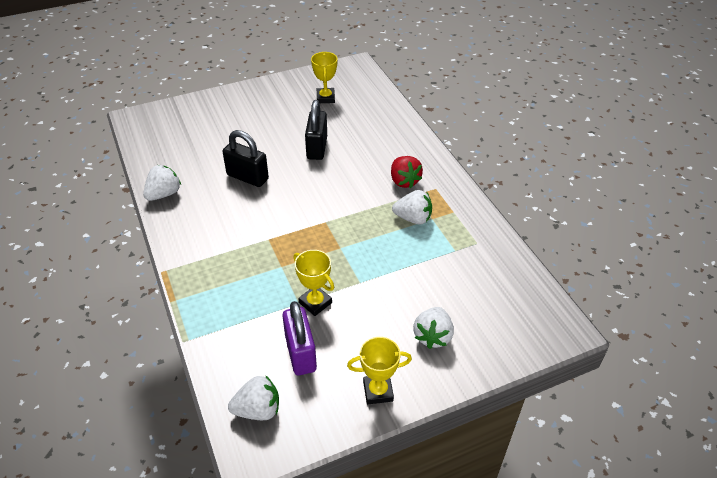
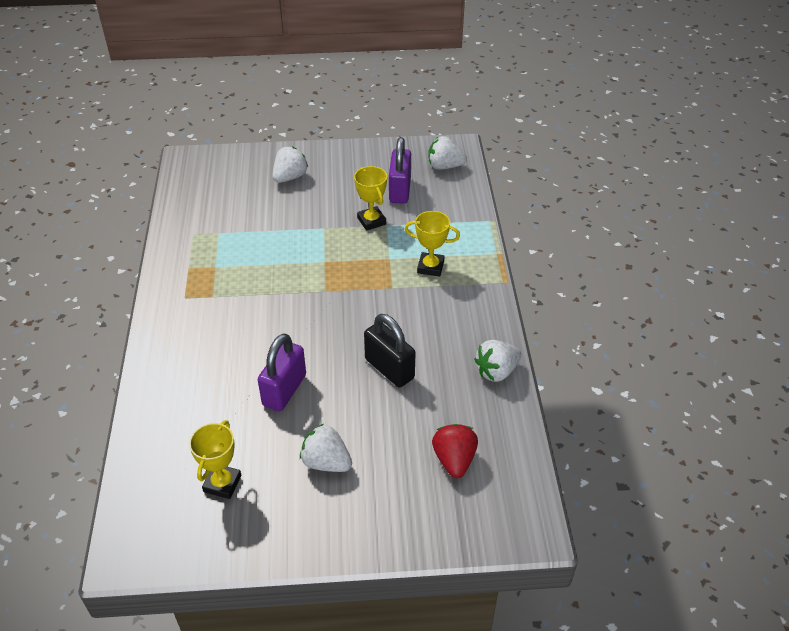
camera: 160 degrees left, 0 degrees up
(317, 148) = (284, 390): black padlock -> purple padlock
(378, 391) = (353, 157): yellow trophy -> yellow trophy (430, 267)
(404, 181) = (211, 314): red strawberry -> red strawberry (454, 460)
(413, 218) = (234, 271): white strawberry -> white strawberry (326, 462)

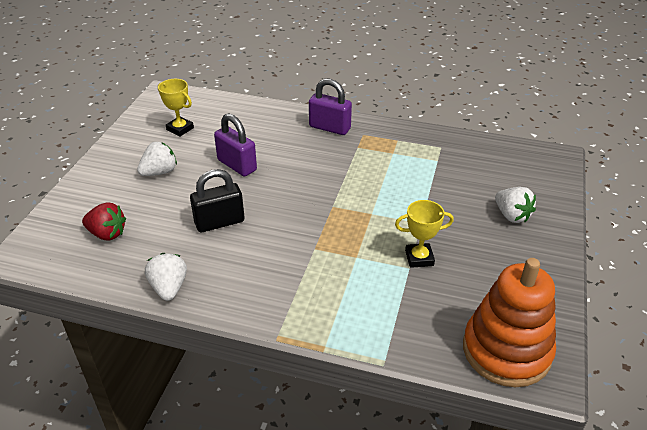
camera: 110 degrees right, 5 degrees down
(400, 190) = (466, 294): purple padlock -> purple padlock (329, 128)
(430, 267) = (329, 283): yellow trophy -> none
(444, 166) = (506, 350): white strawberry -> orange stacking toy

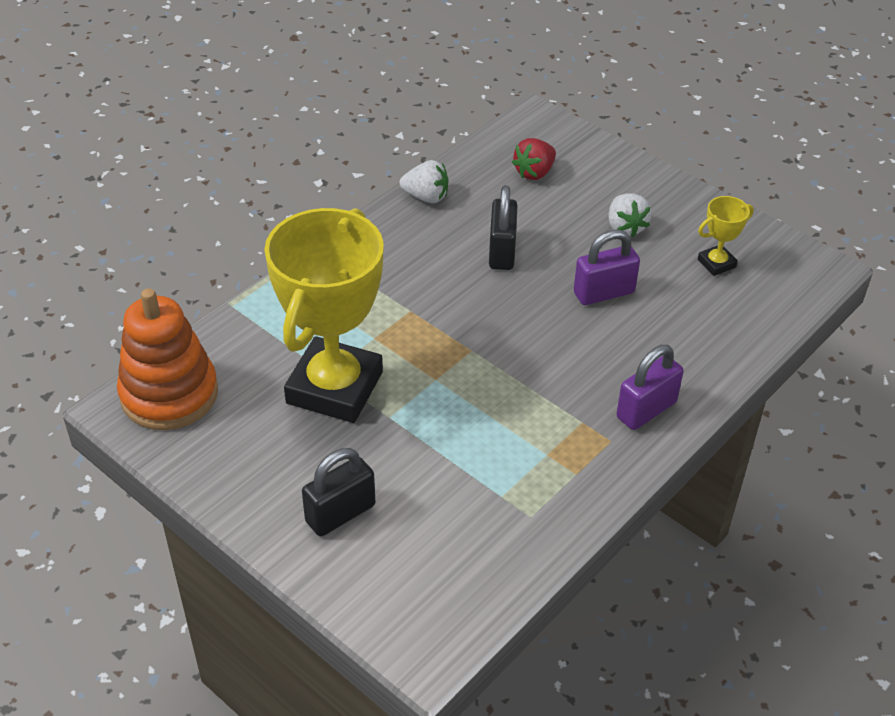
camera: 115 degrees right, 5 degrees up
(419, 258) = (335, 387): yellow trophy -> yellow trophy, size x2.42
(511, 215) = (340, 513): white strawberry -> black padlock

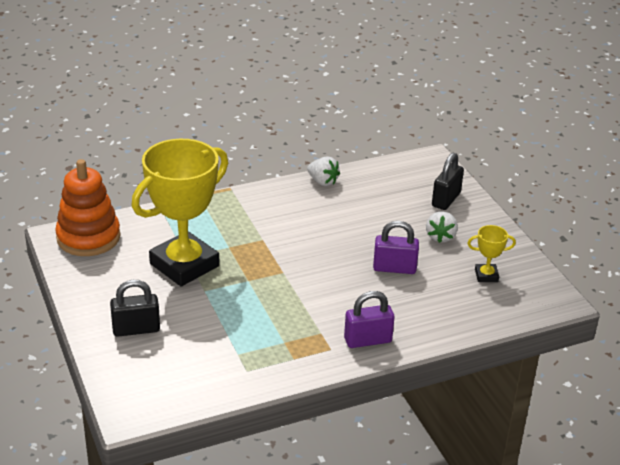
camera: 25 degrees right, 10 degrees down
(502, 252) = (346, 226): black padlock -> black padlock (446, 199)
(534, 172) = (405, 188): red strawberry -> none

